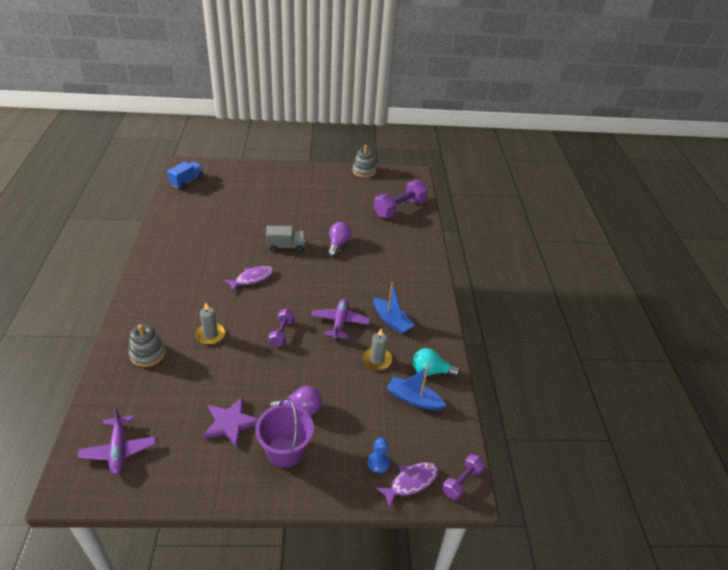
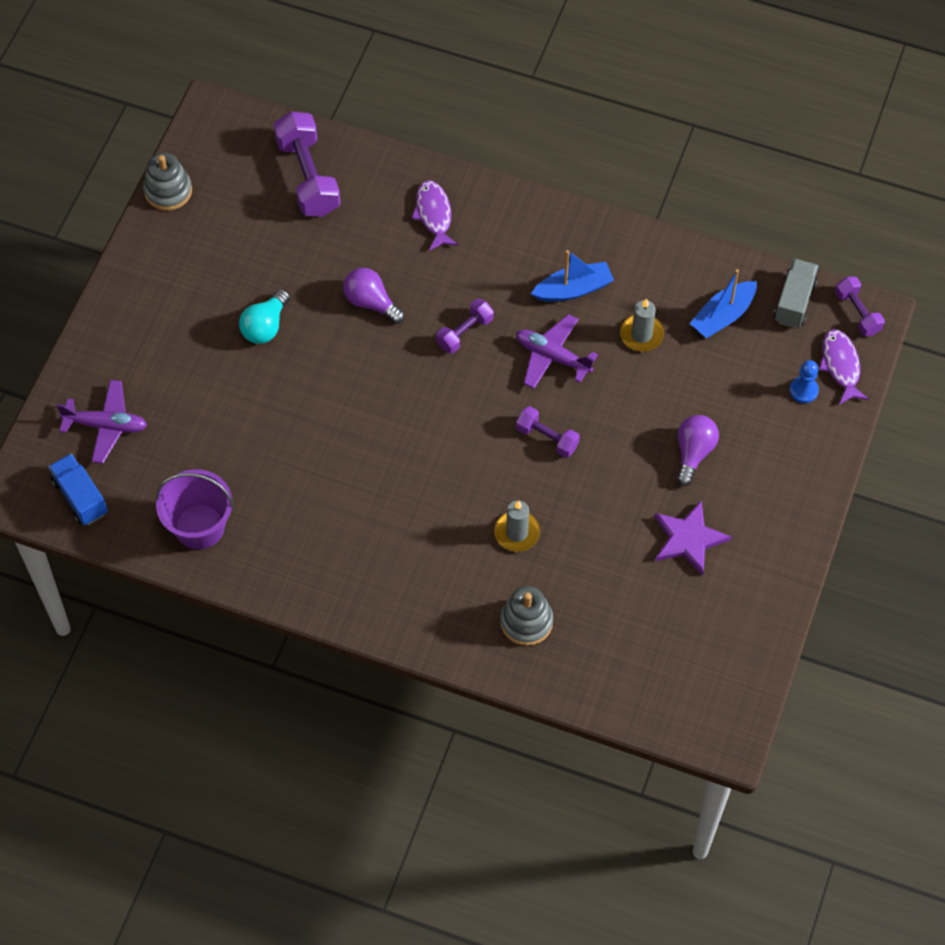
camera: 65 degrees left, 20 degrees up
(119, 450) = (687, 675): purple plane -> purple plane (106, 425)
(252, 278) = (410, 449): purple fish -> purple fish (434, 215)
(285, 450) = (752, 486): purple bucket -> purple bucket (199, 527)
(286, 246) = (346, 380): grey truck -> grey truck (794, 301)
(338, 282) = (465, 332): none -> purple dumbbell
(431, 371) = (684, 277): turquoise light bulb -> turquoise light bulb (265, 326)

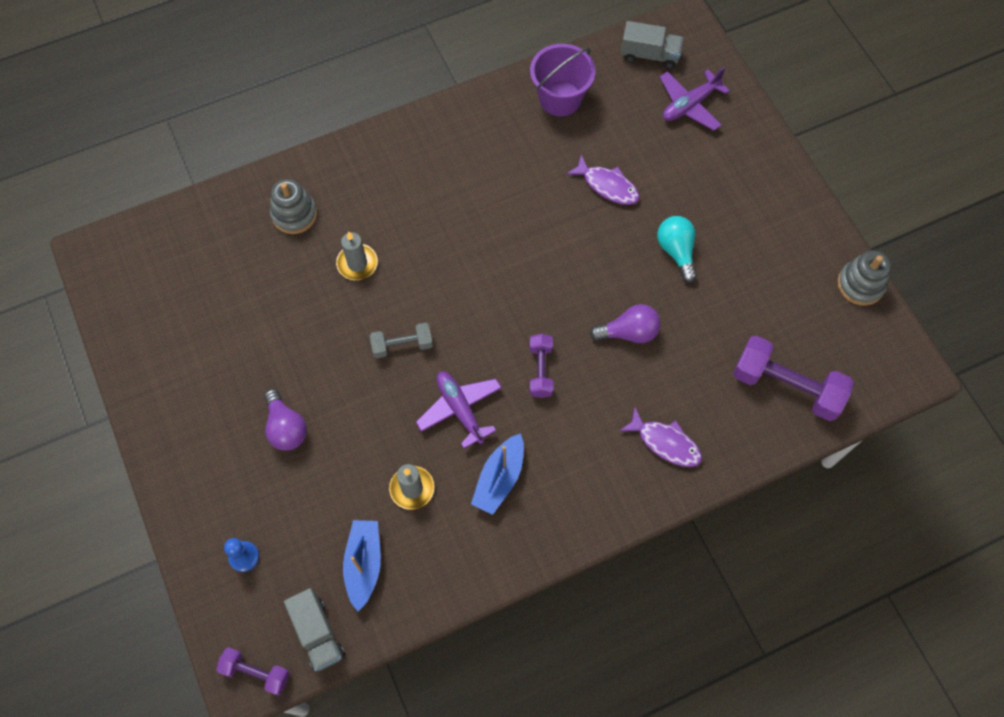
camera: 135 degrees right, 5 degrees up
(80, 497) = (649, 55): blue truck -> grey truck
(547, 438) = (402, 345): purple dumbbell -> grey dumbbell
(552, 356) = (460, 409): purple plane -> purple plane turned 105 degrees counterclockwise
(688, 539) = (233, 361): purple star -> none
(841, 366) = (231, 607): purple fish -> purple fish (607, 186)

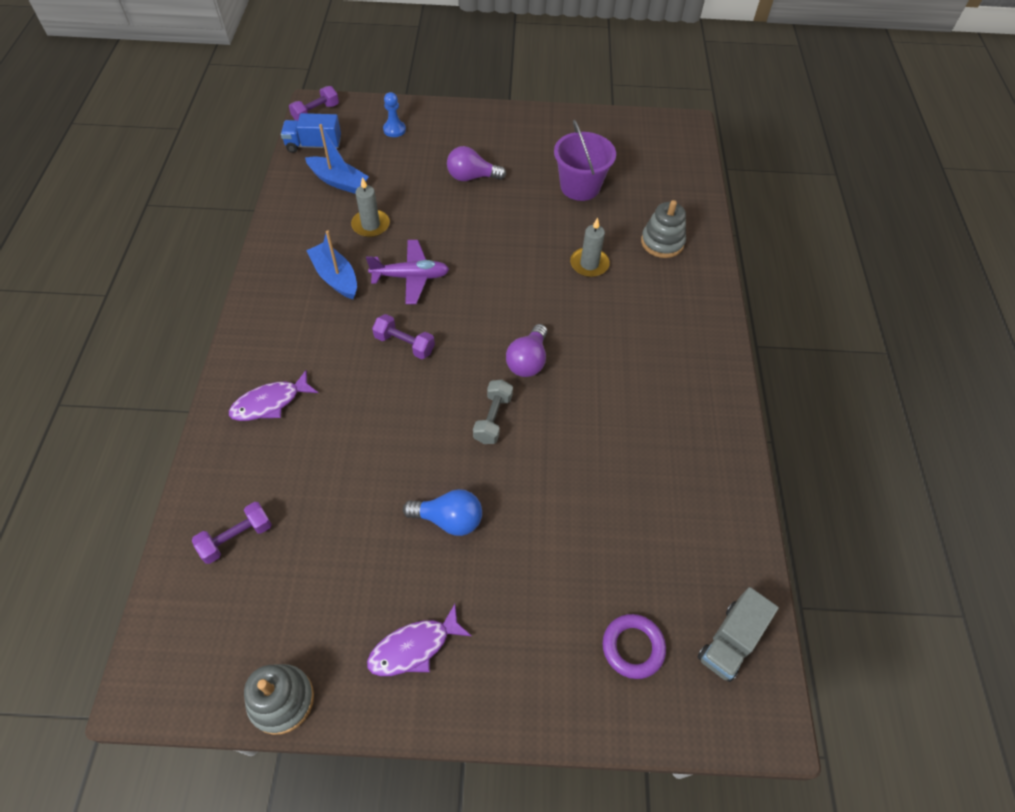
camera: 115 degrees right, 10 degrees down
(317, 633) = (314, 145): grey truck -> blue truck
(402, 345) = (493, 264): grey dumbbell -> grey dumbbell (493, 418)
(560, 98) = (703, 505): purple bucket -> purple bucket (580, 186)
(607, 186) = (565, 494): purple fish -> purple fish (414, 647)
(629, 332) = (391, 429): purple light bulb -> purple light bulb (528, 361)
(676, 251) = (449, 519): turquoise light bulb -> blue light bulb
(690, 105) = (633, 647): purple plane -> purple ring
(786, 386) = (236, 538): purple dumbbell -> purple dumbbell, size x0.56

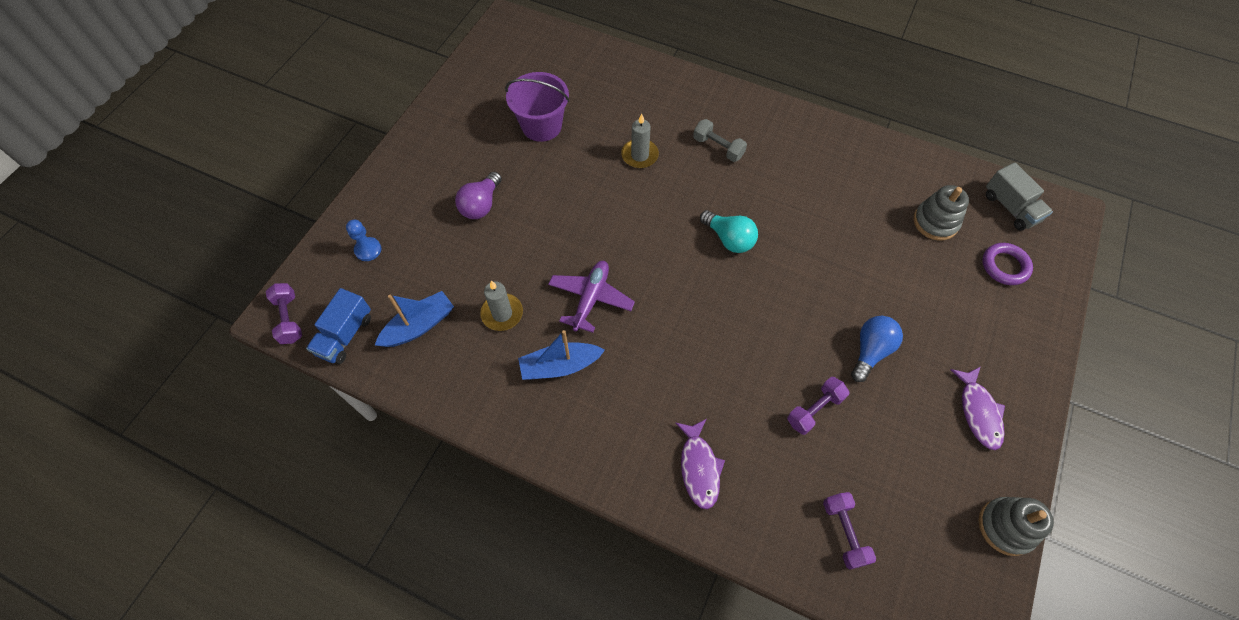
camera: 65 degrees left, 5 degrees up
(404, 344) = (672, 329): purple dumbbell -> purple dumbbell (814, 410)
(493, 418) = (780, 286): grey dumbbell -> grey dumbbell (718, 147)
(528, 361) = (729, 239): purple light bulb -> turquoise light bulb
(662, 242) = (638, 96): grey stacking toy -> grey stacking toy (935, 222)

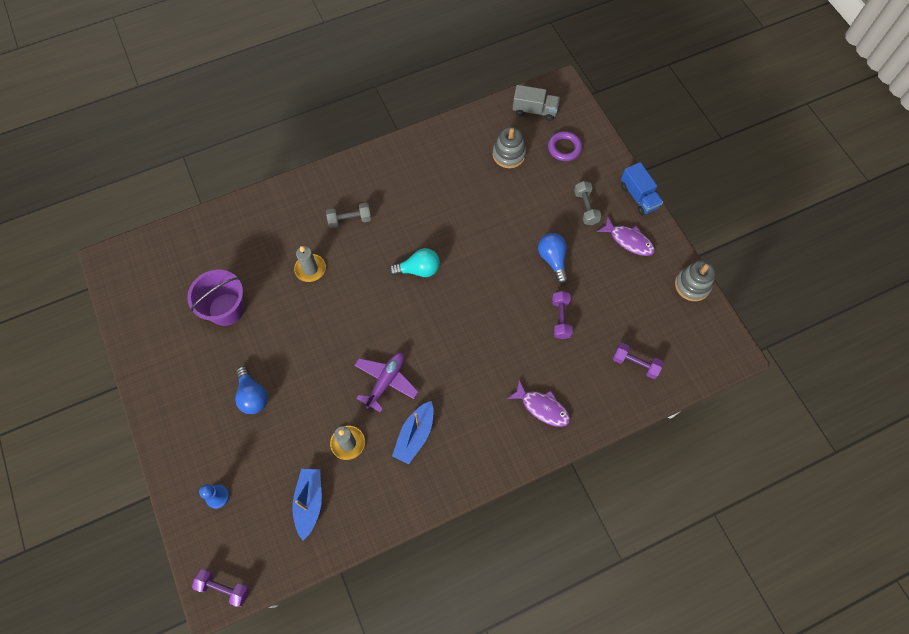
camera: 50 degrees left, 5 degrees up
(345, 335) = (272, 557): blue truck -> blue truck (639, 196)
(481, 205) = (252, 396): purple light bulb -> blue light bulb
(591, 298) = (386, 381): purple plane -> purple plane turned 60 degrees clockwise
(964, 338) = (585, 208): none -> grey dumbbell

